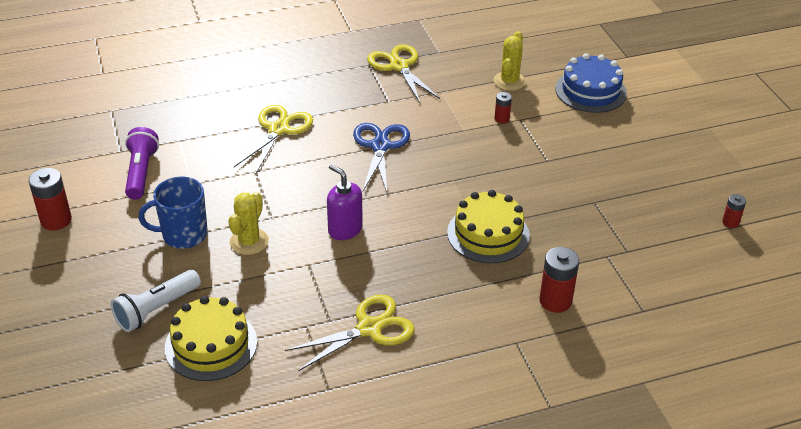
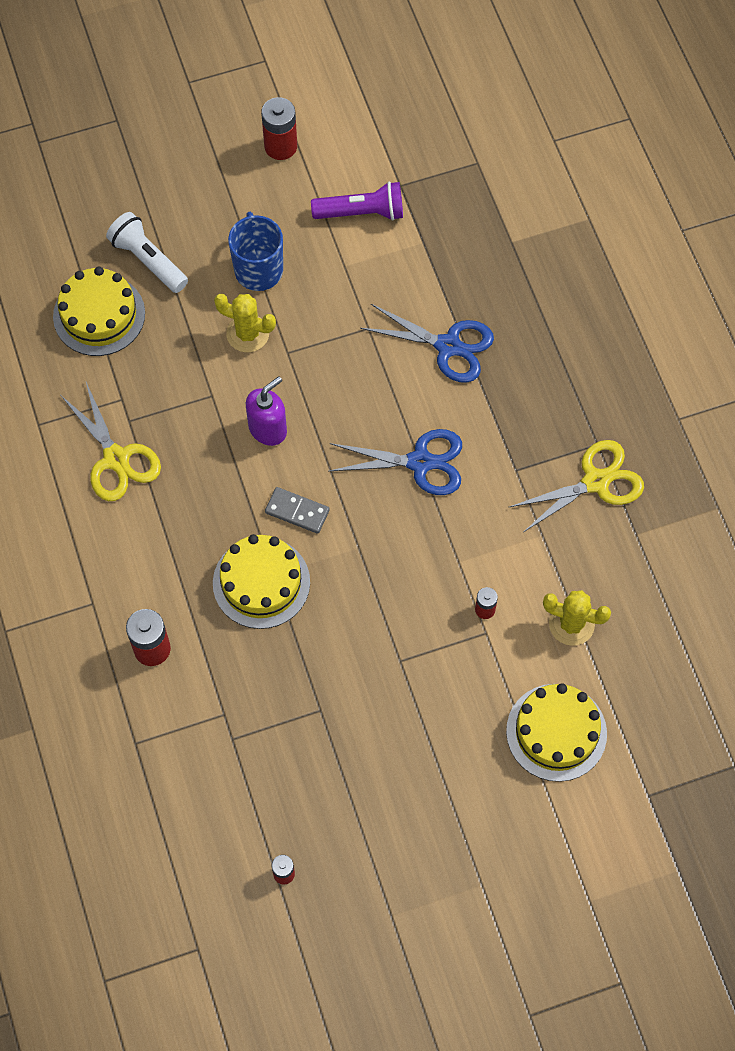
camera: 90 degrees right, 25 degrees up
(278, 129) = (448, 346): yellow scissors -> blue scissors
(423, 213) = (297, 511): none -> grey domino
(590, 91) = (556, 732): blue cake -> yellow cake

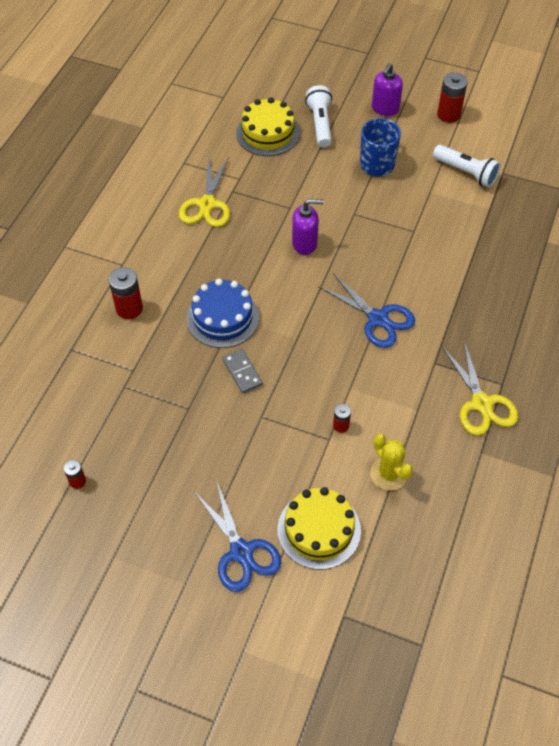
camera: 40 degrees right, 10 degrees down
(203, 187) = (385, 109): none -> purple soap dispenser
(247, 334) = (340, 191): yellow cactus -> none
(261, 582) = (223, 317): yellow cake -> blue cake
(297, 511) = (279, 295): grey domino -> grey domino (242, 372)
(362, 212) = (466, 172): purple flashlight -> white flashlight
(448, 346) = (454, 270): blue scissors -> blue scissors (241, 552)
(596, 481) = (482, 404): yellow scissors -> yellow scissors turned 60 degrees clockwise

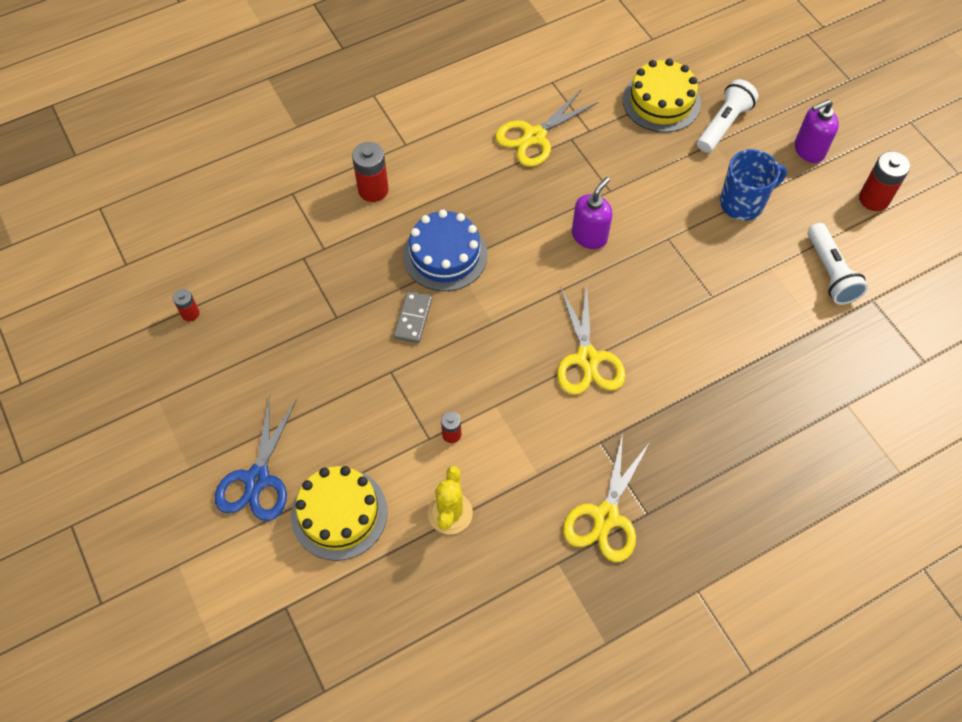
camera: 40 degrees right, 5 degrees up
(305, 243) = (589, 236): purple soap dispenser -> purple soap dispenser turned 90 degrees counterclockwise
(378, 319) = (587, 359): blue scissors -> yellow scissors

